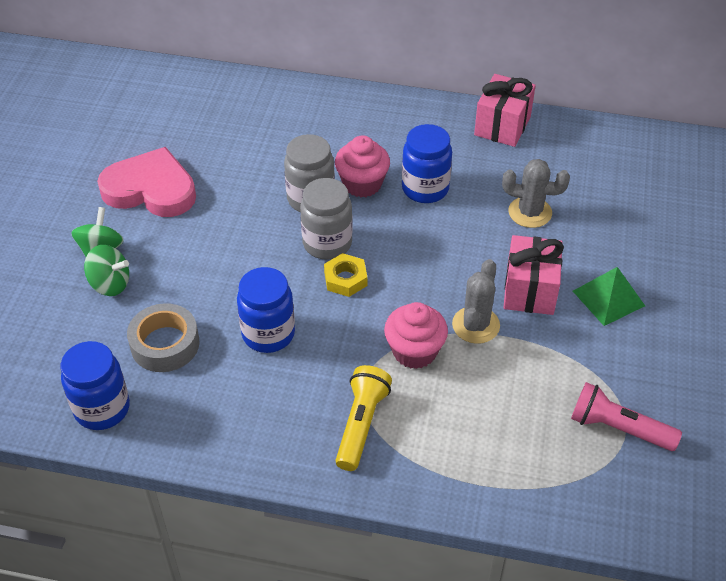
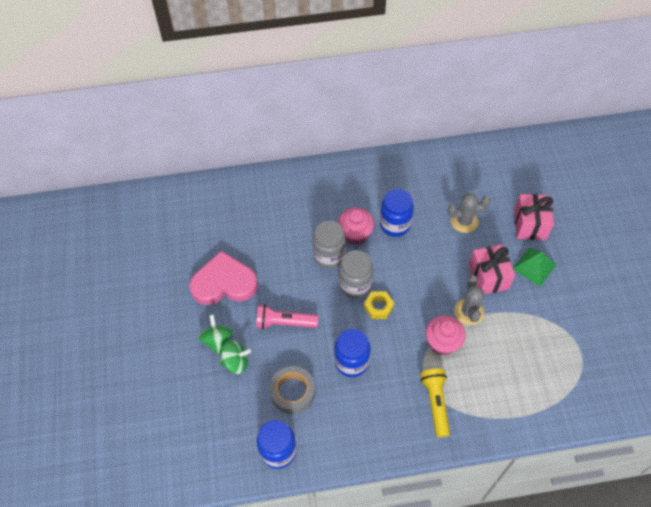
camera: 20 degrees left, 10 degrees up
(502, 126) = (419, 162): pink gift -> pink gift (530, 225)
(618, 428) = (576, 351): pink flashlight -> pink flashlight (284, 323)

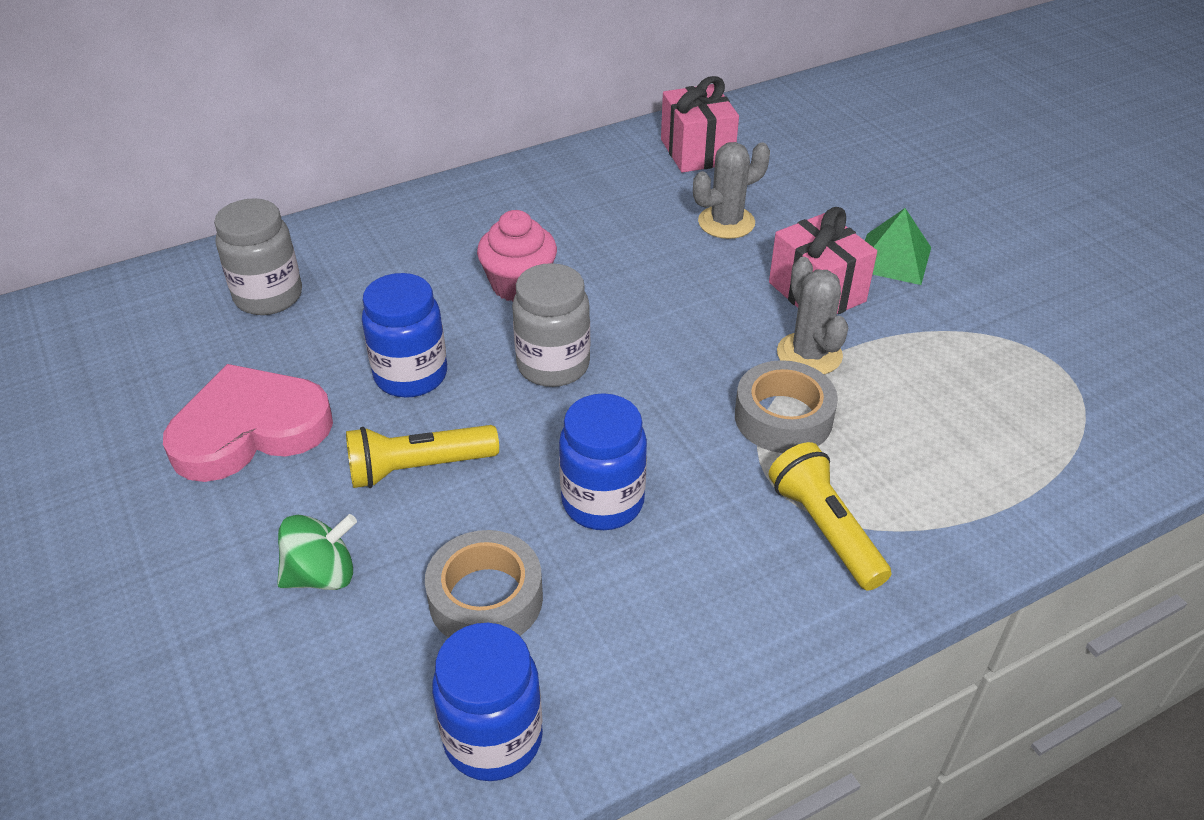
camera: 20 degrees left, 15 degrees down
(217, 340) = (261, 543): green spinning top -> none
(284, 323) = (418, 468): pink flashlight -> yellow flashlight
(329, 256) = (477, 330): grey jar -> grey jar (268, 296)
(378, 307) = (619, 390): yellow nut -> none
(395, 225) = (594, 254): blue jar -> blue jar (411, 375)
(442, 342) = (783, 417): pink cupcake -> grey tape
(530, 225) = (849, 203): pink gift -> pink gift (697, 151)

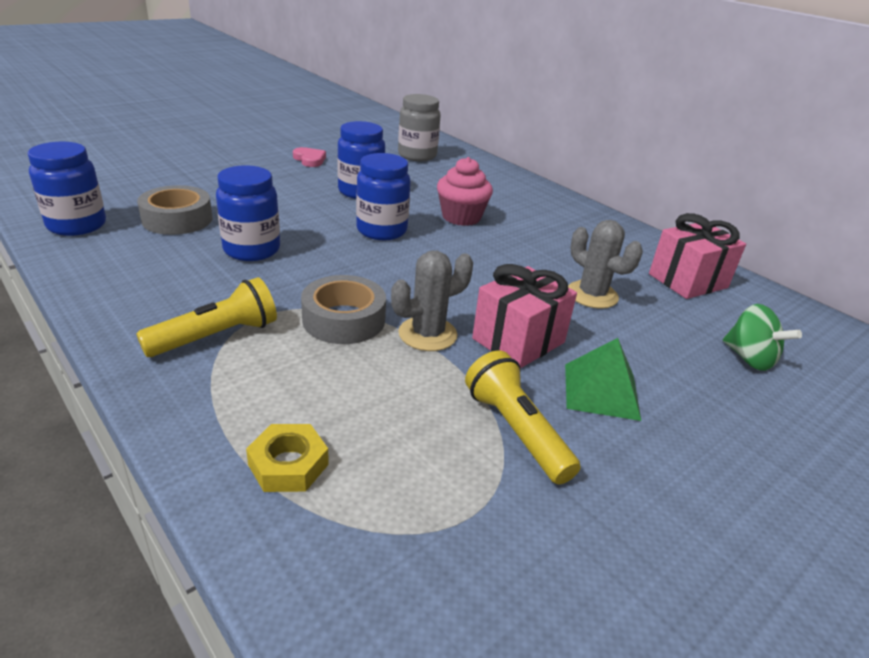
camera: 75 degrees right, 10 degrees down
(250, 429) = (309, 159): pink heart -> pink heart, size x0.44
(322, 575) = (204, 181): green spinning top -> green spinning top (749, 358)
(418, 468) = (282, 198): yellow flashlight -> yellow flashlight (516, 431)
(553, 365) = (381, 230): grey jar -> blue jar
(1024, 468) = (288, 464): none -> yellow nut

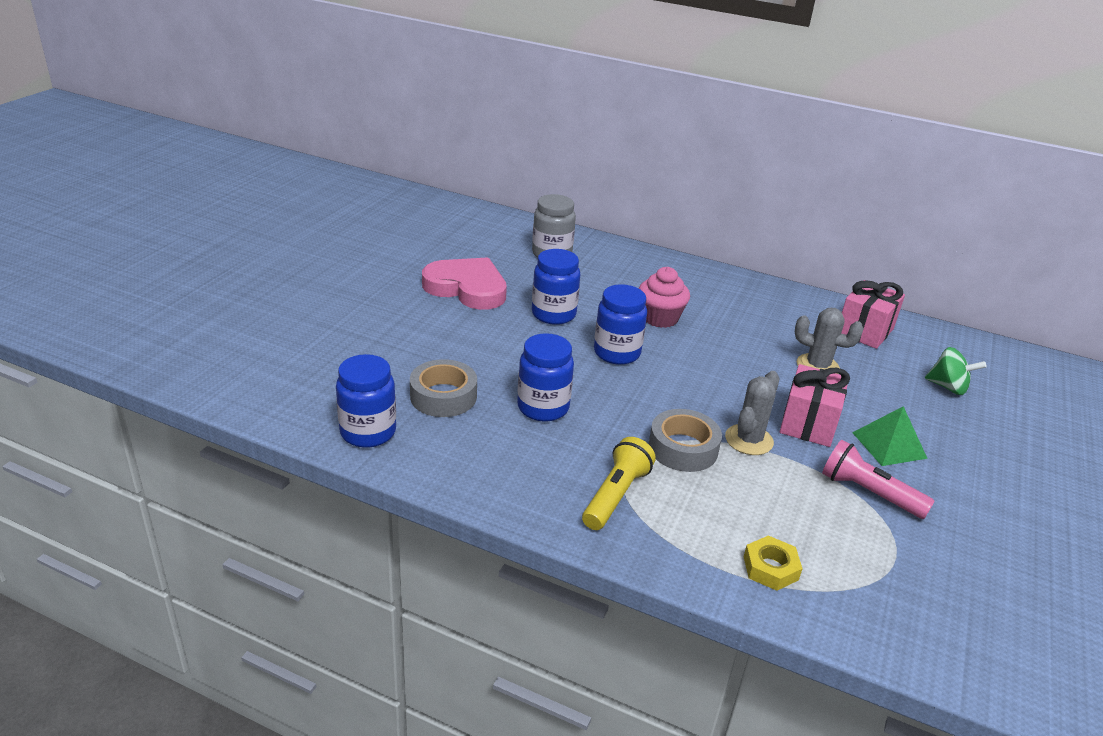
camera: 25 degrees left, 0 degrees up
(309, 159) = (467, 288): pink heart -> pink heart, size x2.25
(516, 431) = (869, 493): yellow flashlight -> pink flashlight

